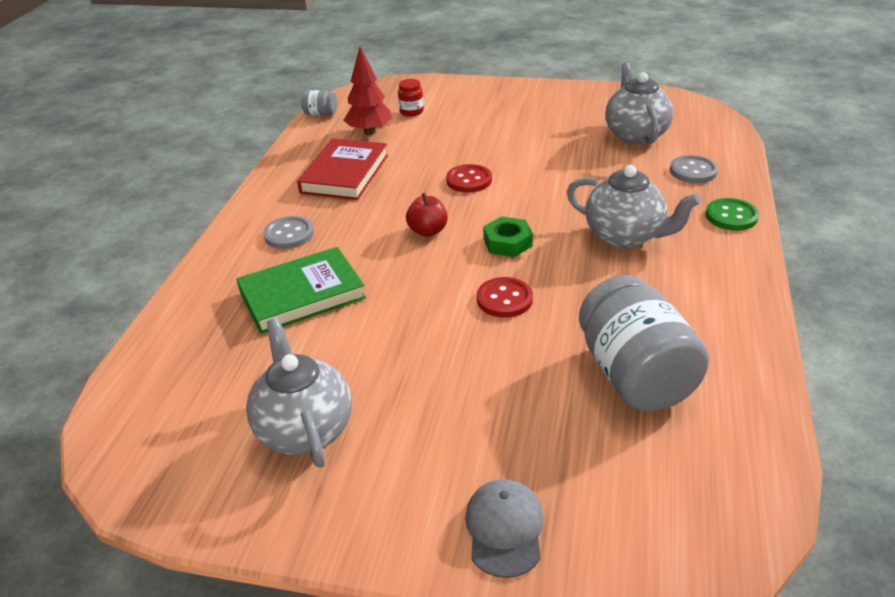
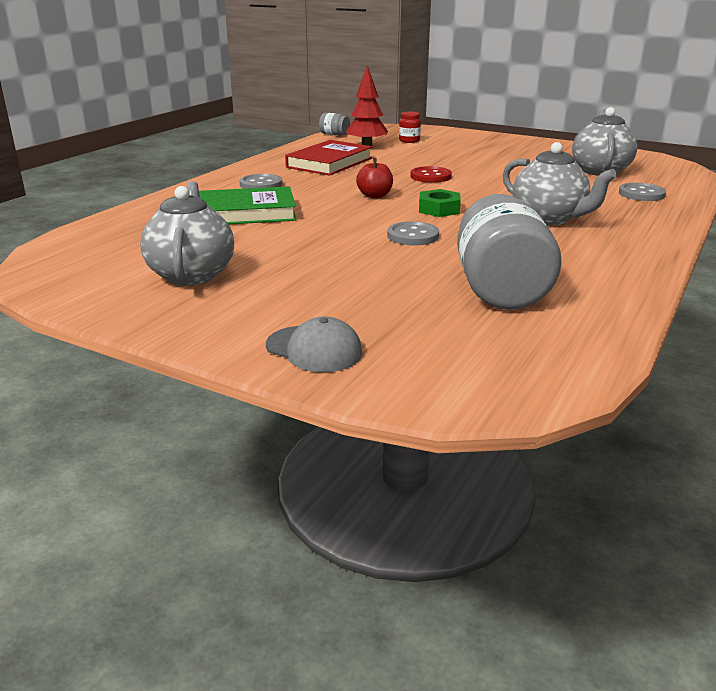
camera: 15 degrees right, 10 degrees down
(504, 299) = (413, 236): red button -> grey button
(504, 529) = (314, 349): grey cap -> grey cap turned 105 degrees clockwise
(731, 216) = (661, 221): green button -> none

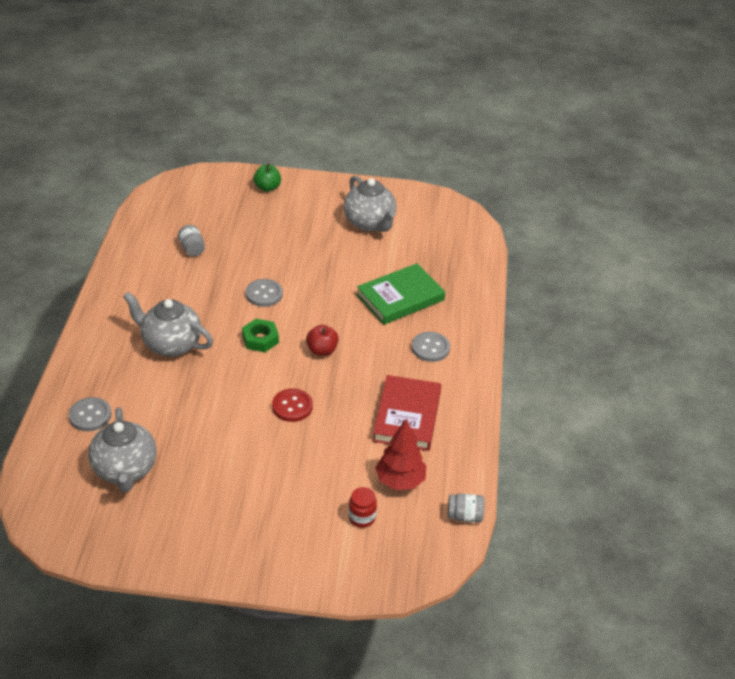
camera: 155 degrees right, 15 degrees up
(314, 349) = (267, 187): grey cap -> green apple
(500, 289) = (192, 249): grey jar -> grey jar, size x0.43

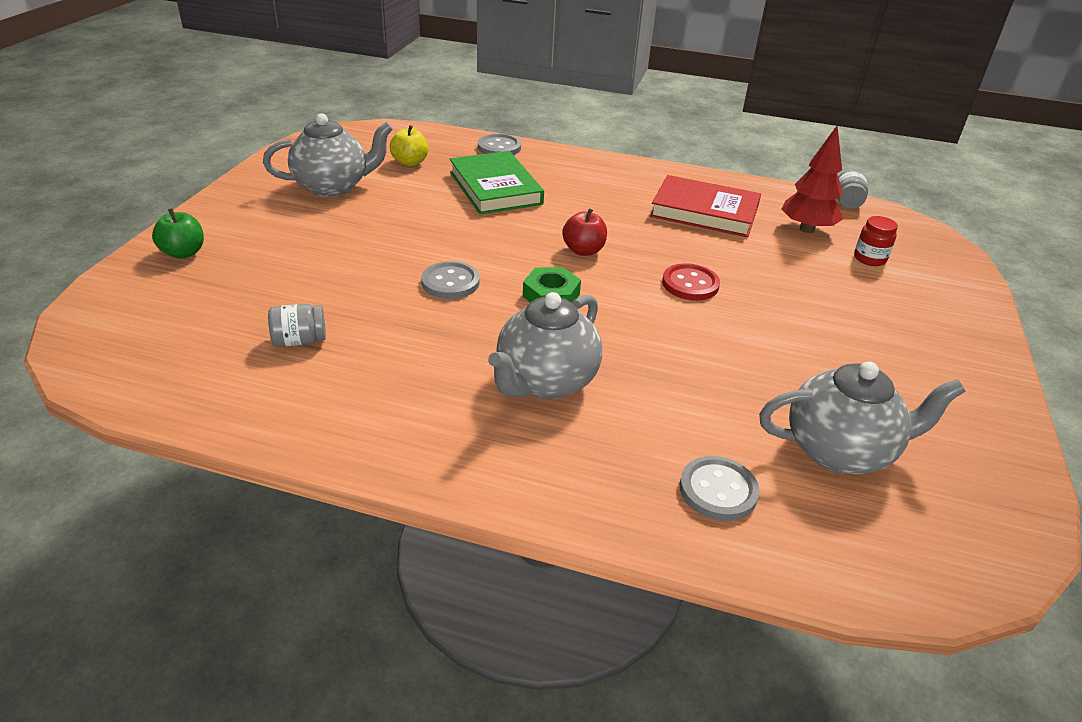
camera: 80 degrees left, 5 degrees down
(423, 250) = (410, 162): none -> yellow apple
(430, 348) = (591, 183): grey button -> grey button (499, 147)

